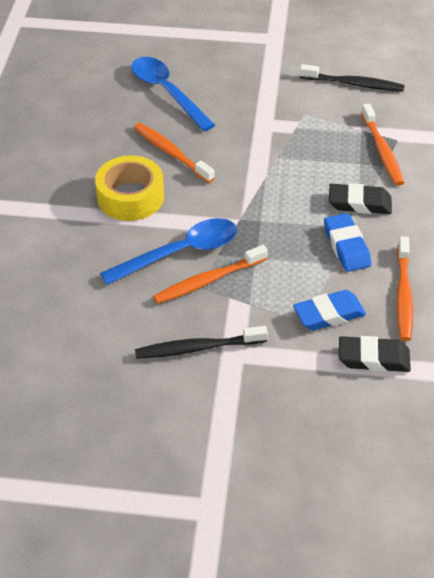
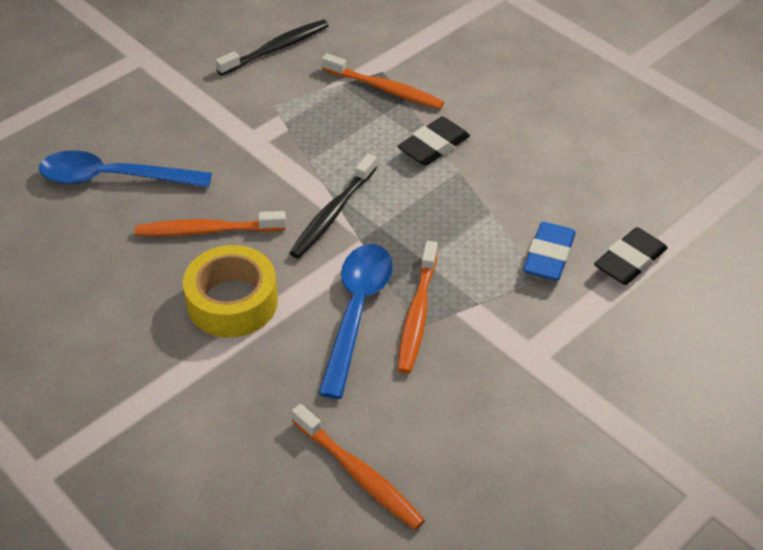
camera: 50 degrees left, 0 degrees up
(198, 348) = (498, 378): black toothbrush -> black toothbrush (332, 214)
(346, 246) = (477, 190): blue eraser -> none
(403, 294) = (574, 192): orange toothbrush -> orange toothbrush (359, 474)

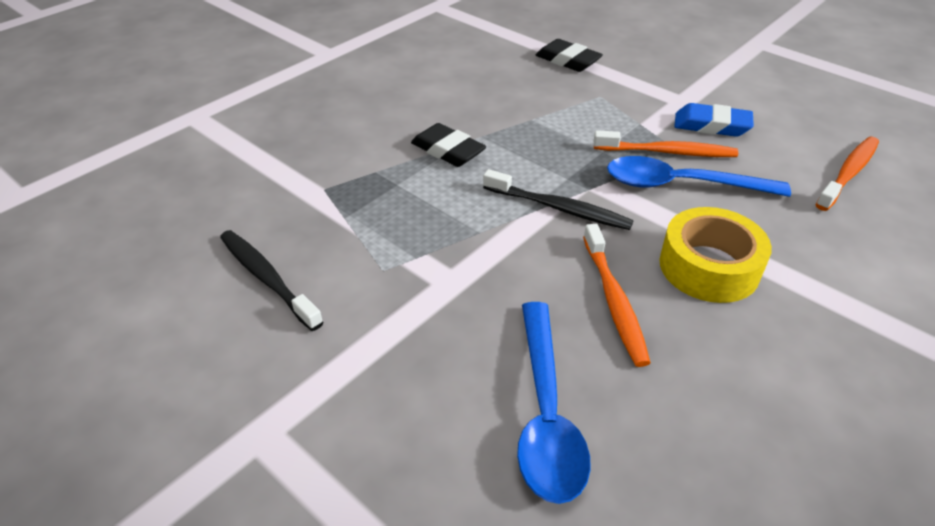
camera: 95 degrees left, 5 degrees down
(385, 89) = (356, 185): orange toothbrush -> none
(549, 256) = (575, 92): blue eraser -> blue eraser (711, 125)

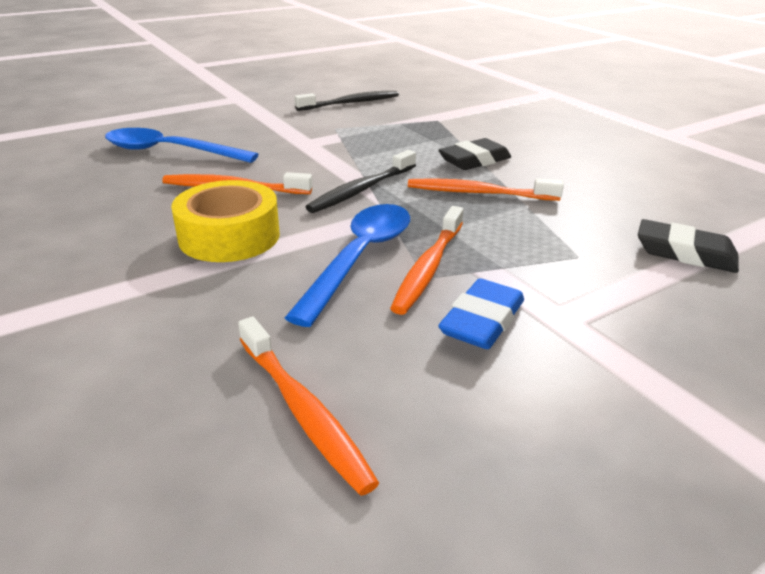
camera: 105 degrees right, 10 degrees down
(524, 142) = (478, 193): none -> orange toothbrush
(568, 61) = (685, 253): black eraser -> black eraser turned 60 degrees clockwise

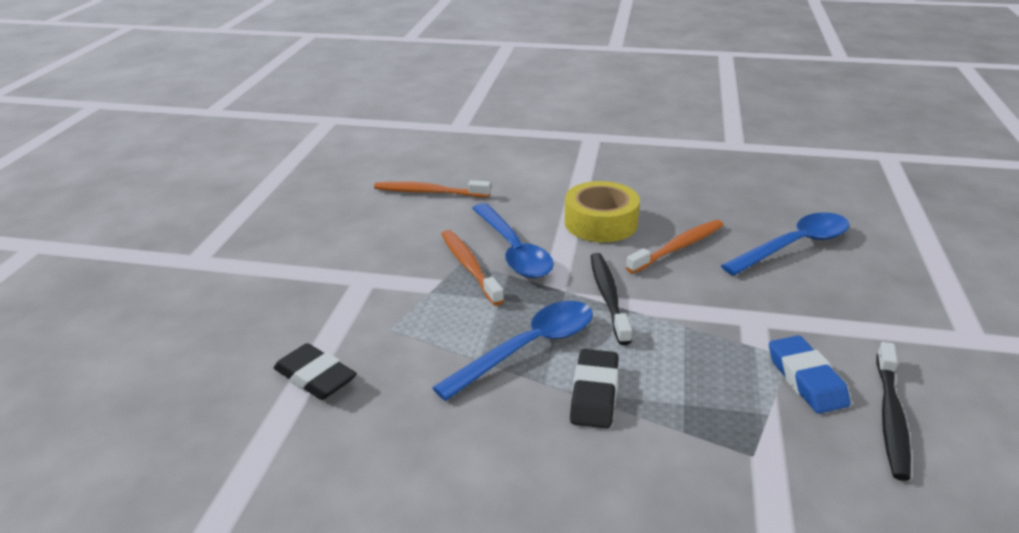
camera: 135 degrees right, 0 degrees up
(478, 193) = (528, 348): orange toothbrush -> blue spoon
(482, 321) = (403, 255): blue eraser -> blue eraser (806, 380)
(685, 253) = (315, 377): black eraser -> black eraser turned 60 degrees clockwise

